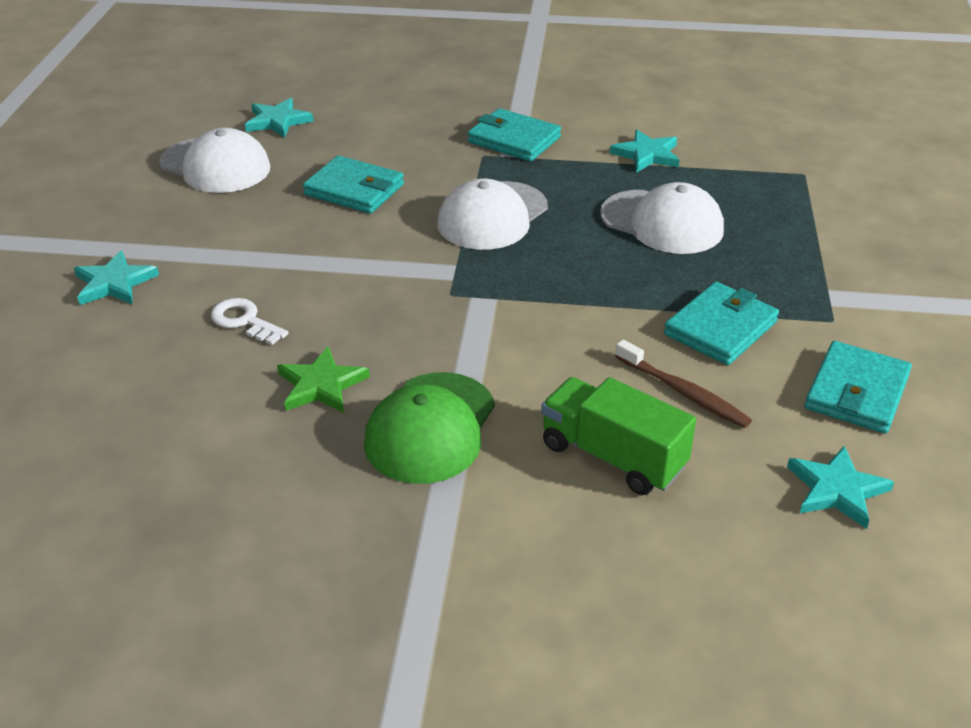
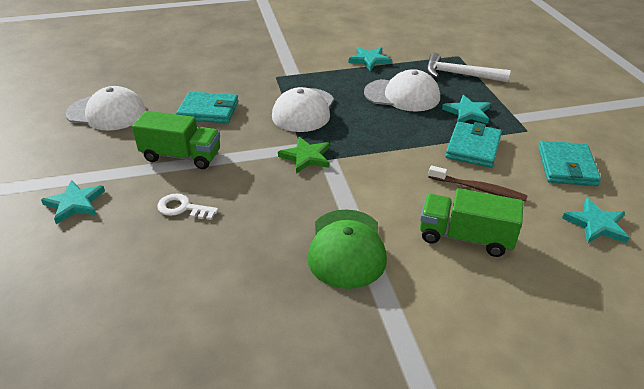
camera: 20 degrees left, 0 degrees up
(277, 121) = (134, 78): turquoise star -> turquoise star (467, 112)
(281, 248) = (181, 156): none -> green truck
(321, 385) = (259, 238): green star -> green star (306, 157)
(514, 140) = (289, 65): turquoise wallet -> none
(783, 206) = (460, 74): none -> white hammer

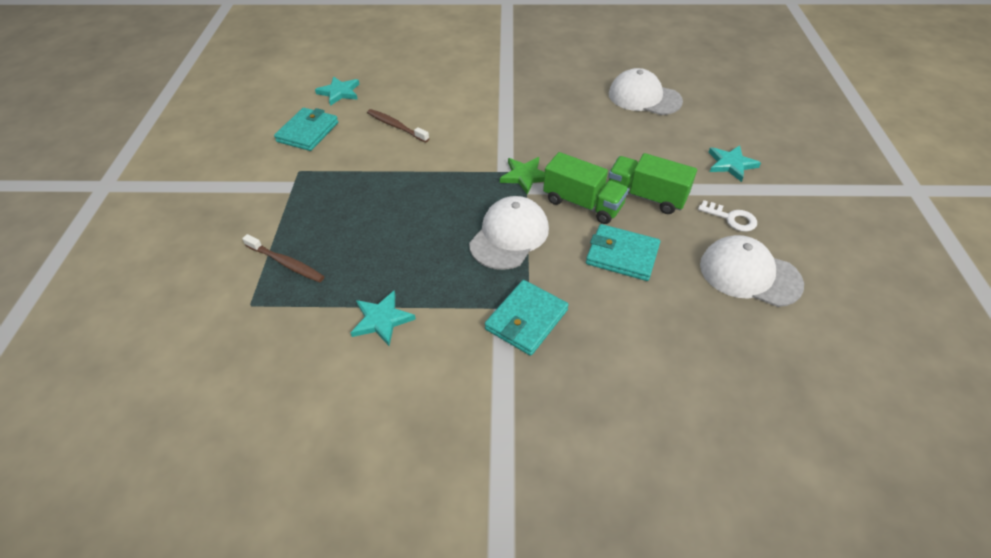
camera: 165 degrees left, 10 degrees up
(183, 208) = (637, 147): white key -> white key (731, 218)
(346, 248) = (518, 103): green cap -> none
(402, 95) = (384, 239): white cap -> white cap (644, 97)
(460, 74) = (286, 263): white hammer -> brown toothbrush
(465, 237) = (434, 98): green truck -> green truck (583, 203)
(467, 112) = (334, 201): turquoise star -> none
(473, 147) = (367, 161): turquoise wallet -> turquoise wallet (526, 320)

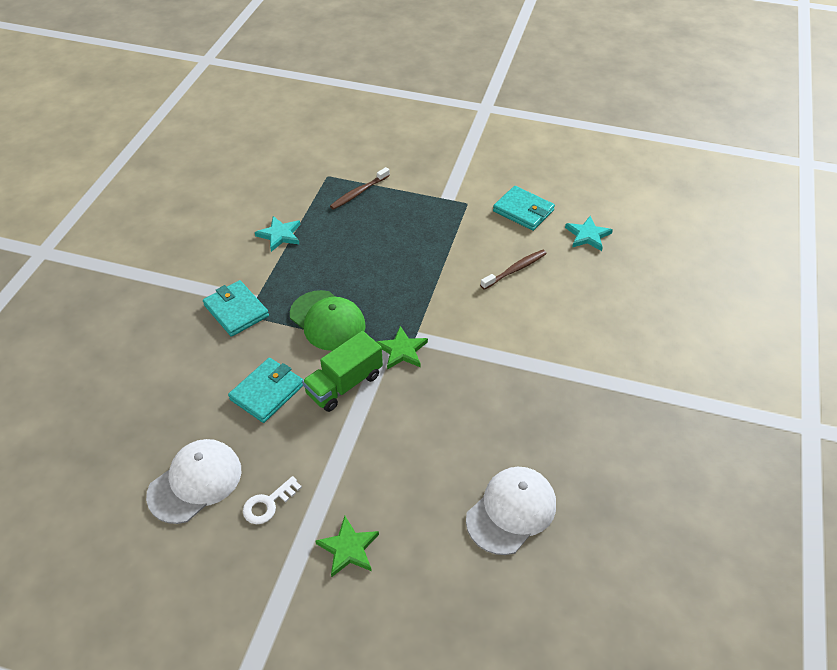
camera: 105 degrees right, 0 degrees up
(509, 236) = (327, 321): white cap -> green cap
(646, 196) = (332, 440): green truck -> none
(731, 164) = (348, 548): turquoise star -> green star

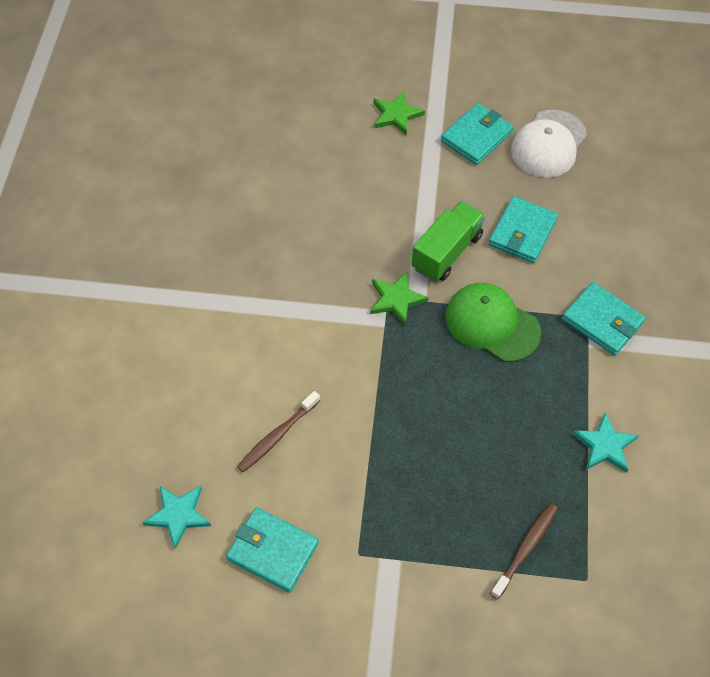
camera: 170 degrees right, 10 degrees up
(268, 504) = (476, 137): white key -> turquoise wallet
(511, 511) = (262, 160): white cap -> none

